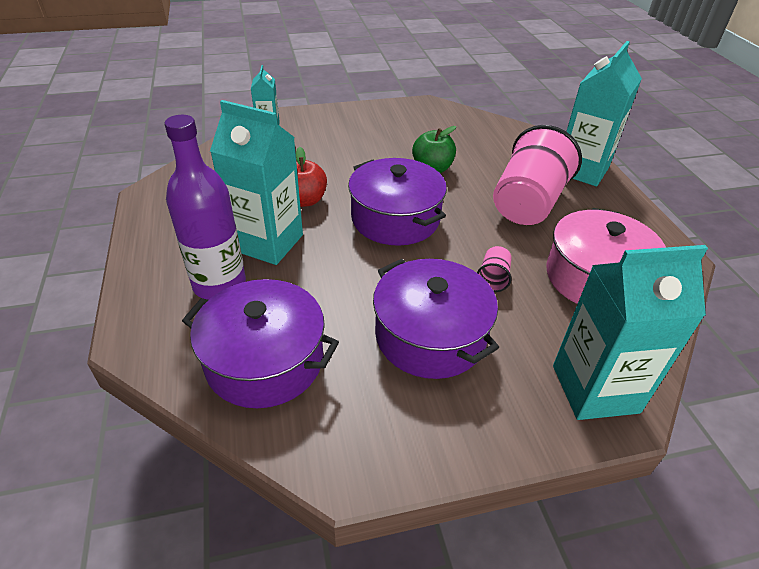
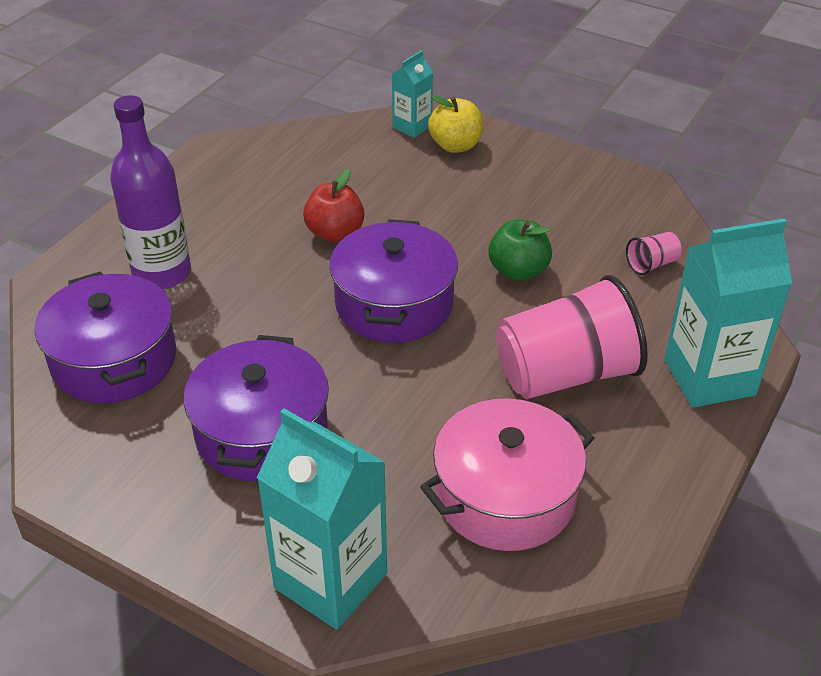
camera: 45 degrees right, 0 degrees up
(268, 242) = (247, 257): turquoise carton -> none
(307, 126) = (455, 145): none -> yellow apple
(493, 278) = (397, 424): pink cup -> pink cup (652, 264)

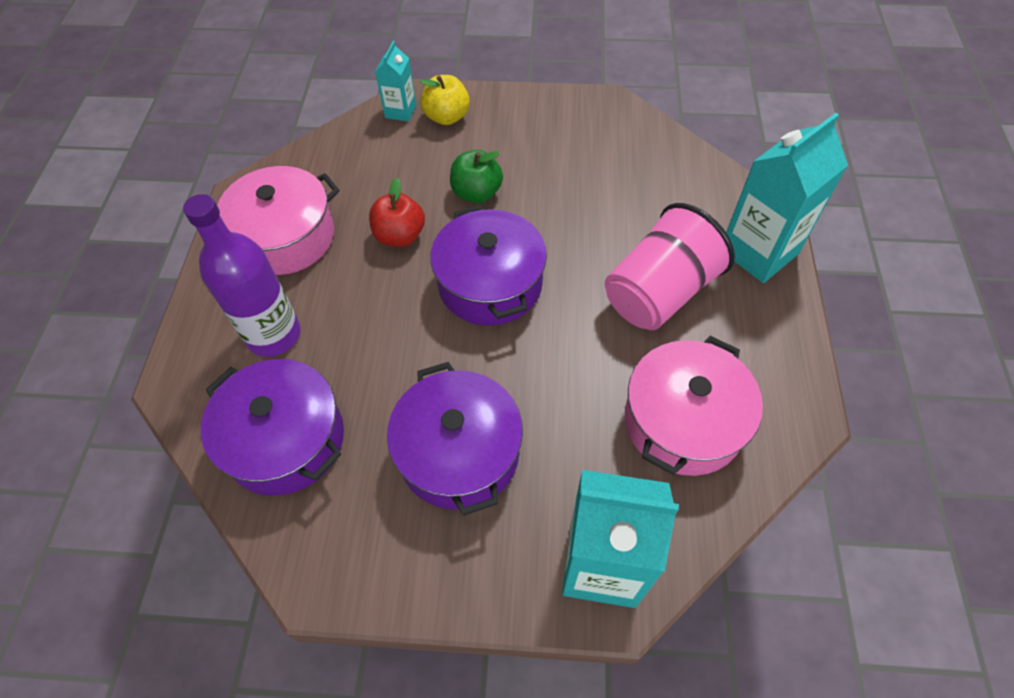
camera: 25 degrees left, 15 degrees up
(227, 198) = (285, 237): none -> pink pot
(518, 271) = (567, 214): green apple -> green apple (476, 193)
(652, 264) = (659, 170): pink cup -> none

